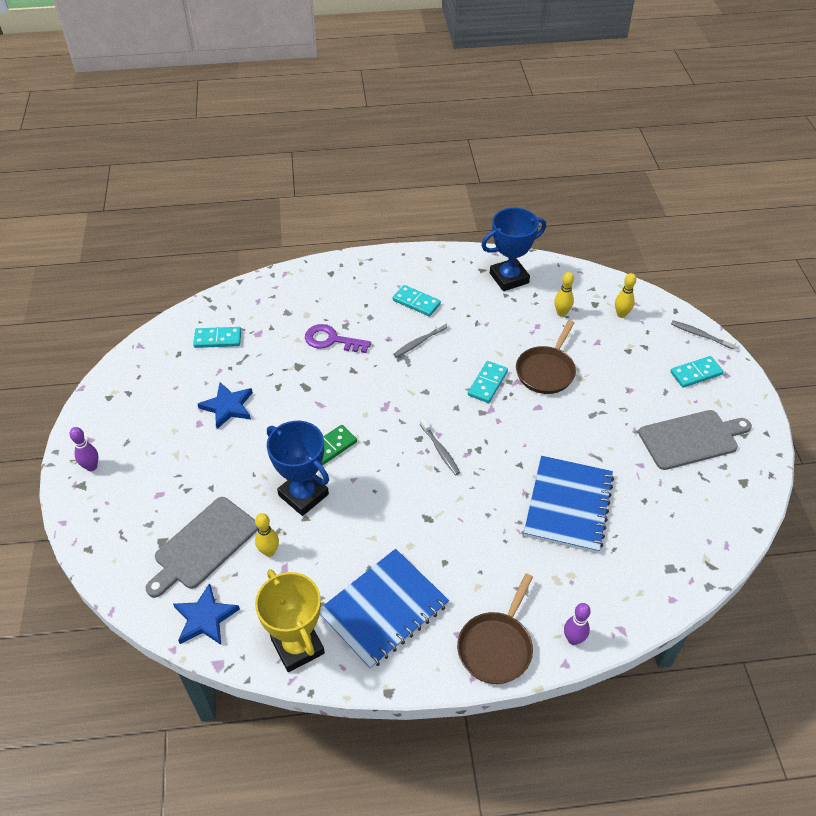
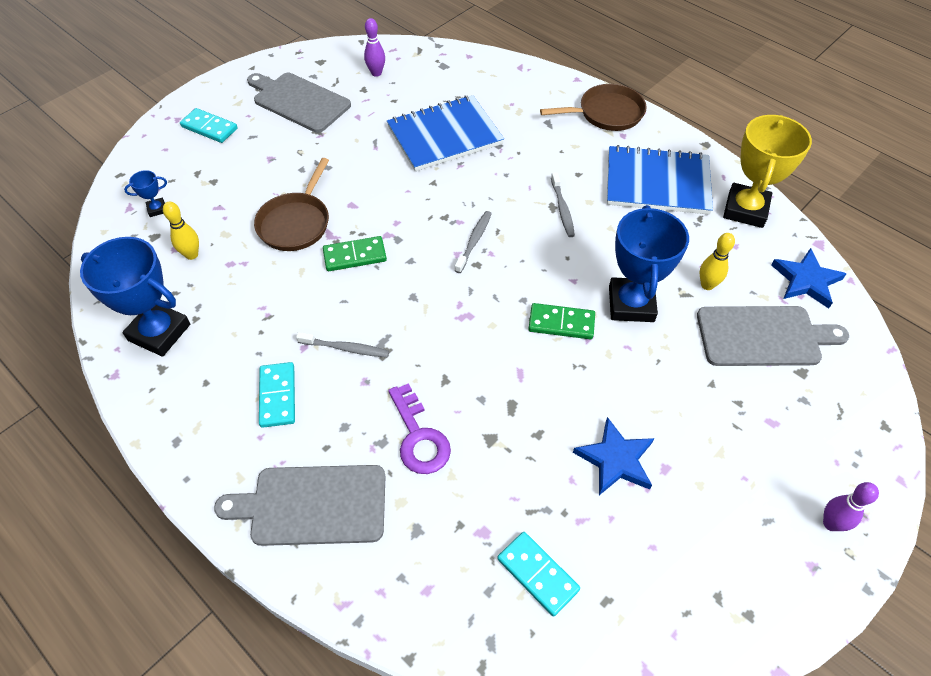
camera: 130 degrees left, 5 degrees up
(340, 286) = (312, 505): none -> grey cutting board
(487, 383) = (355, 256): turquoise domino -> green domino
(546, 371) = (296, 223): brown pan -> brown pan turned 120 degrees clockwise
(573, 639) = (555, 83): purple bowling pin -> purple bowling pin (376, 73)
(621, 314) = (157, 209): yellow bowling pin -> blue trophy
(700, 335) = (148, 144): grey toothbrush -> grey toothbrush (562, 209)

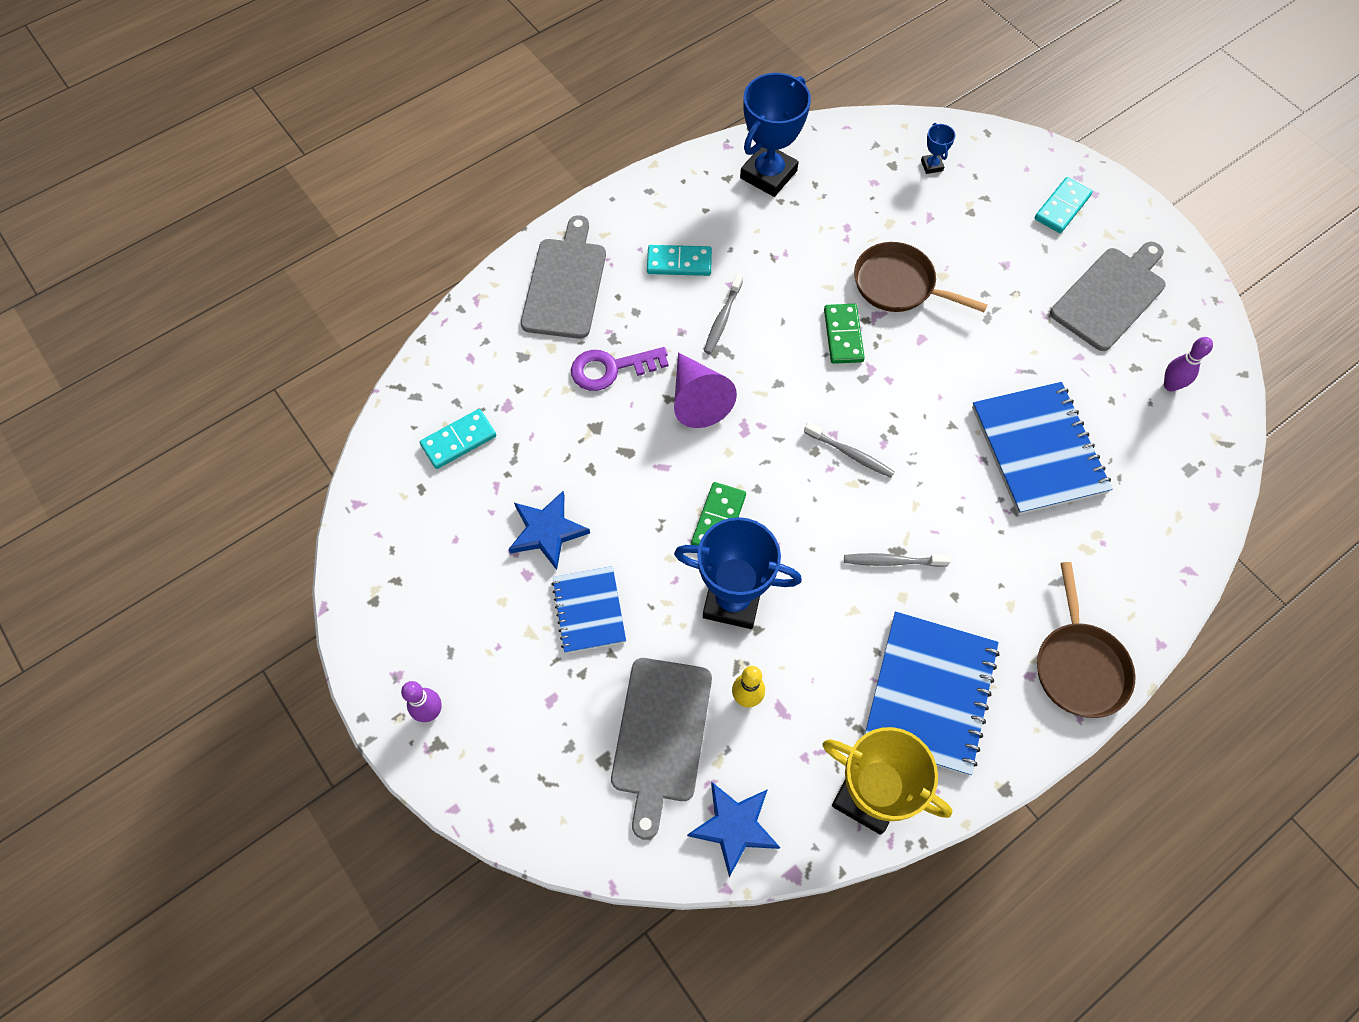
camera: 100 degrees right, 10 degrees up
(192, 255) = (863, 196): yellow bowling pin -> none
(441, 356) = (697, 399): none -> purple cone
(680, 408) = (589, 610): none -> blue notebook

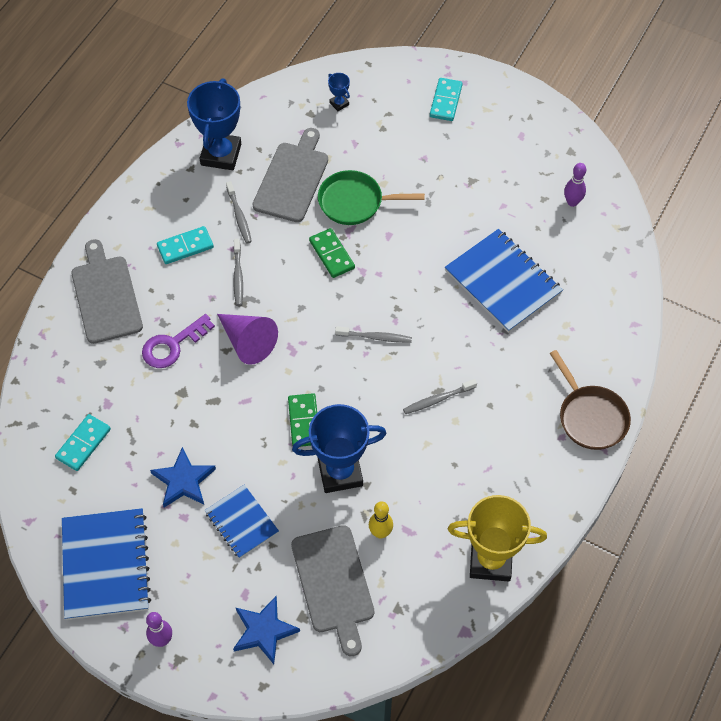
camera: 25 degrees left, 5 degrees down
(734, 826) = (412, 619): blue star -> blue star (264, 631)
(756, 251) = (239, 216): none -> grey toothbrush
(898, 285) = (355, 202): brown pan -> green pan
(929, 693) = (501, 477): blue notebook -> blue notebook (105, 565)
(1110, 296) = (506, 154): grey cutting board -> grey cutting board (292, 179)

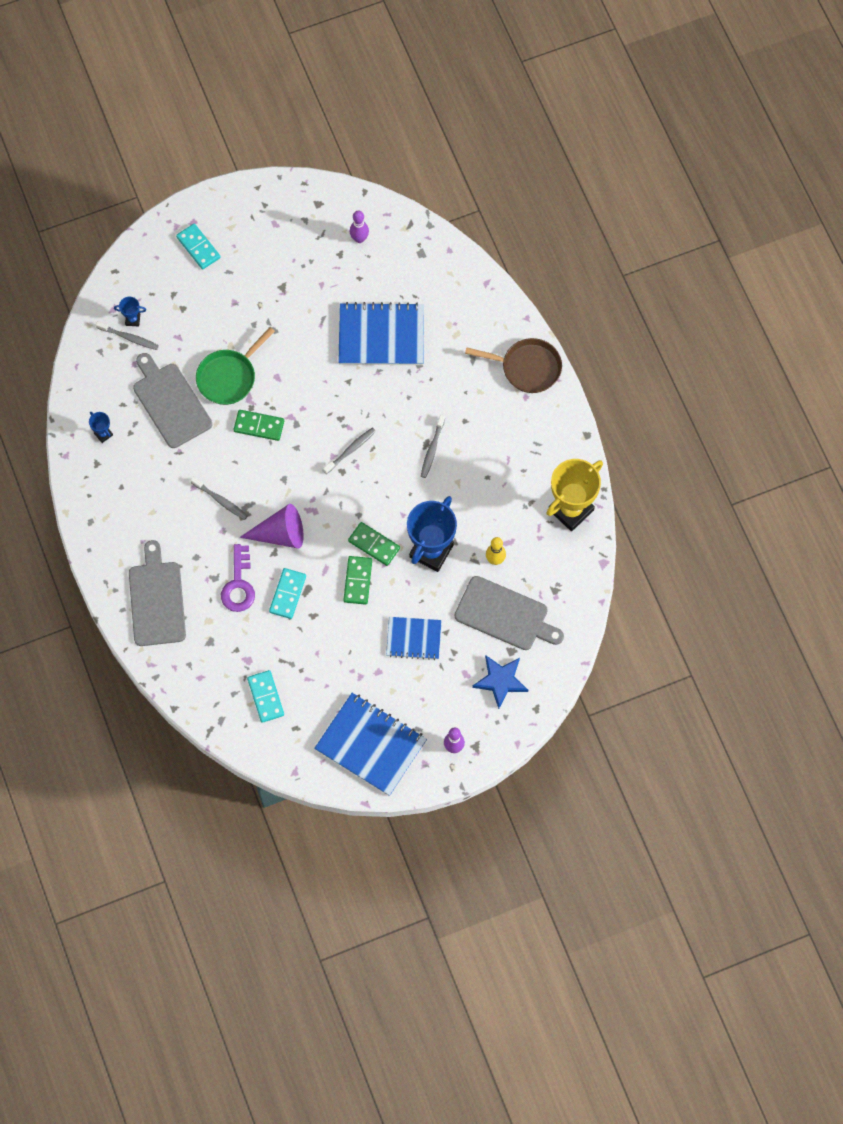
camera: 50 degrees left, 10 degrees up
(106, 296) = (156, 600): grey cutting board -> grey cutting board turned 60 degrees clockwise
(183, 481) = (351, 653): blue star -> none
(185, 246) = (163, 517): turquoise domino -> turquoise domino (287, 594)
(221, 154) = (103, 434): blue trophy -> blue trophy, size x0.43
(239, 216) = (170, 462): grey toothbrush -> grey toothbrush (129, 338)
(257, 434) = (357, 581): none -> green domino

